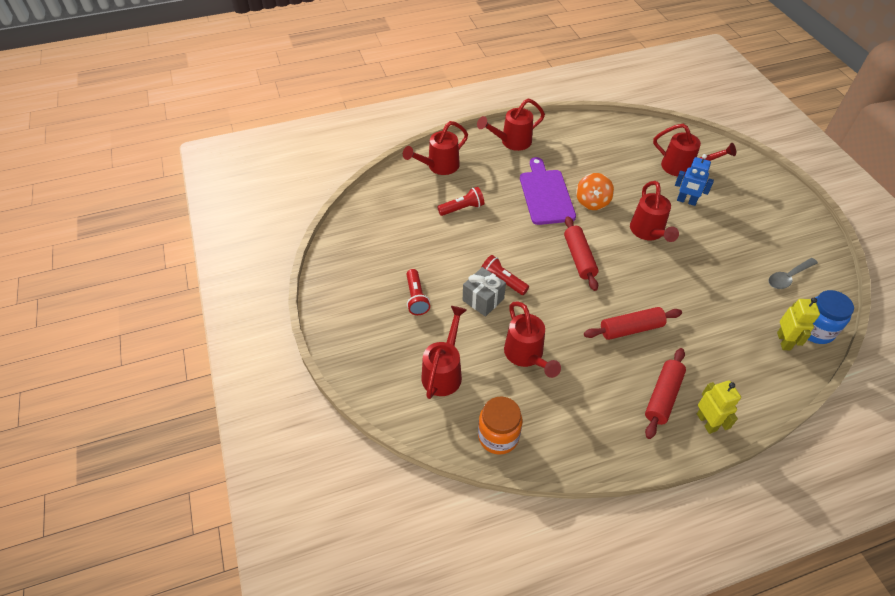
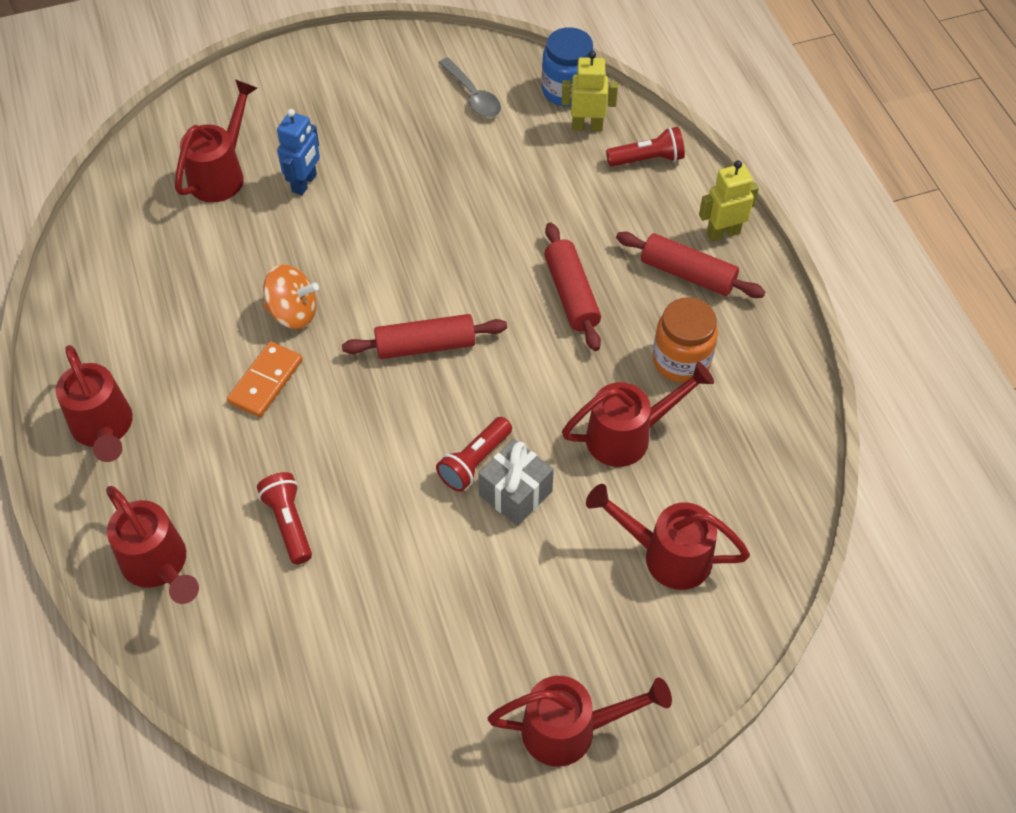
camera: 90 degrees left, 5 degrees up
(416, 298) = (512, 601): red flashlight -> red flashlight (647, 159)
(498, 436) = (774, 481): orange jar -> orange jar (681, 360)
(546, 194) = (265, 381): purple cutting board -> orange domino
(648, 232) = (372, 244): red watering can -> red watering can (570, 730)

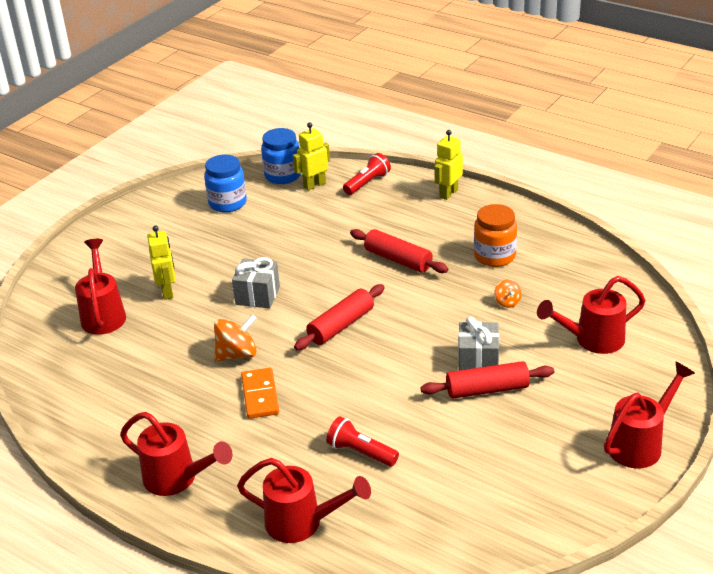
camera: 35 degrees left, 20 degrees down
(305, 183) = (167, 291): blue robot -> yellow robot
(383, 247) = (257, 295): none -> grey gift
(473, 96) = (227, 203): grey spoon -> blue jar
(474, 462) = (437, 360): red flashlight -> none
(628, 435) = (507, 302): red watering can -> orange spinning top
(687, 274) = (451, 219): red rolling pin -> red rolling pin (487, 389)

